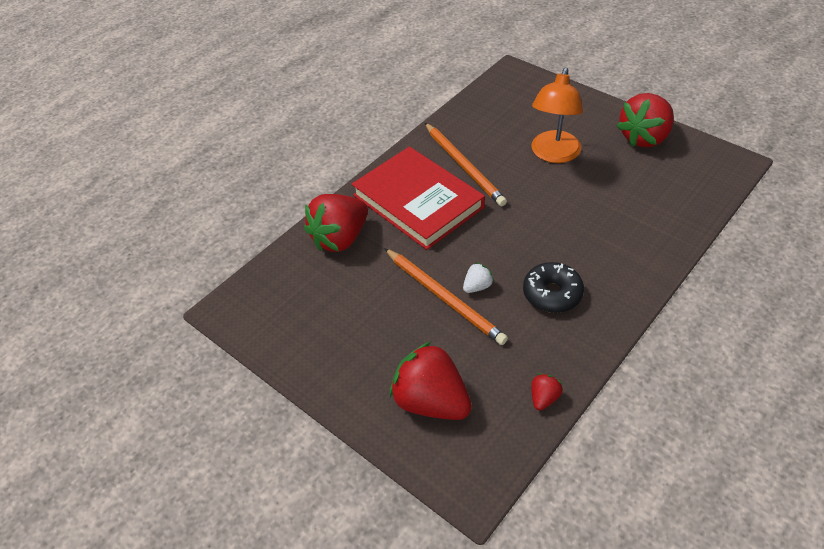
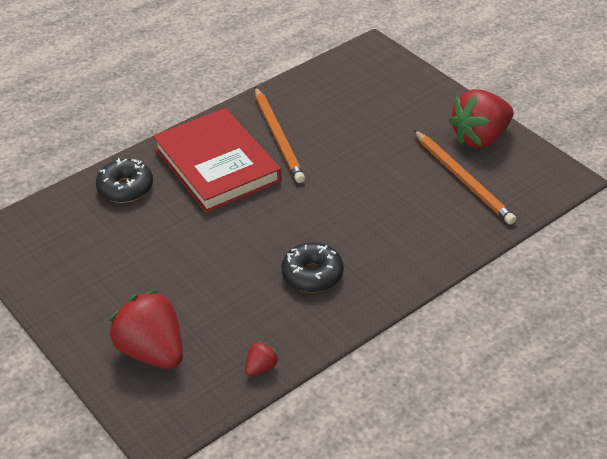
camera: 10 degrees right, 5 degrees down
(340, 238) = (125, 188): red strawberry -> black donut
(444, 298) = (204, 260): orange pencil -> orange pencil (463, 179)
(477, 286) = (241, 255): white strawberry -> none
(553, 154) = (376, 140): orange lamp -> none

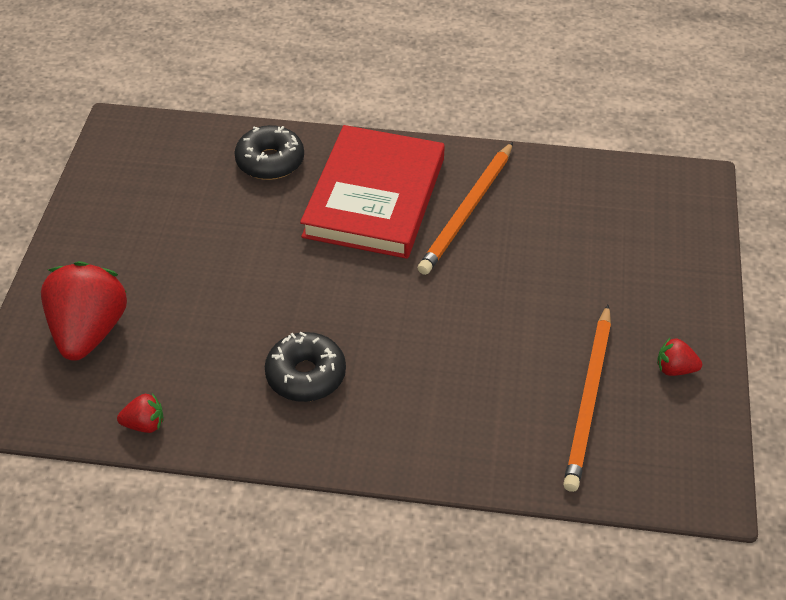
camera: 45 degrees right, 5 degrees up
(480, 138) = (675, 369): red strawberry -> red strawberry, size x0.44

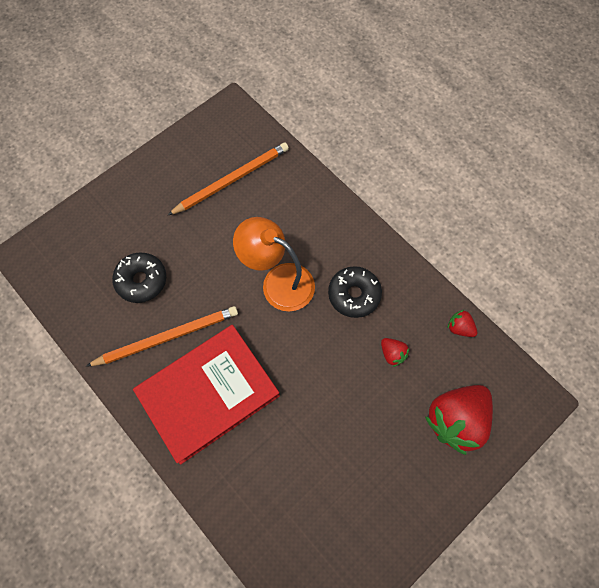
camera: 140 degrees left, 20 degrees up
(270, 161) = (244, 485): black donut -> black donut (141, 280)
(408, 330) = (278, 281): none -> orange lamp
(675, 369) = (176, 165): red strawberry -> red strawberry (392, 354)

